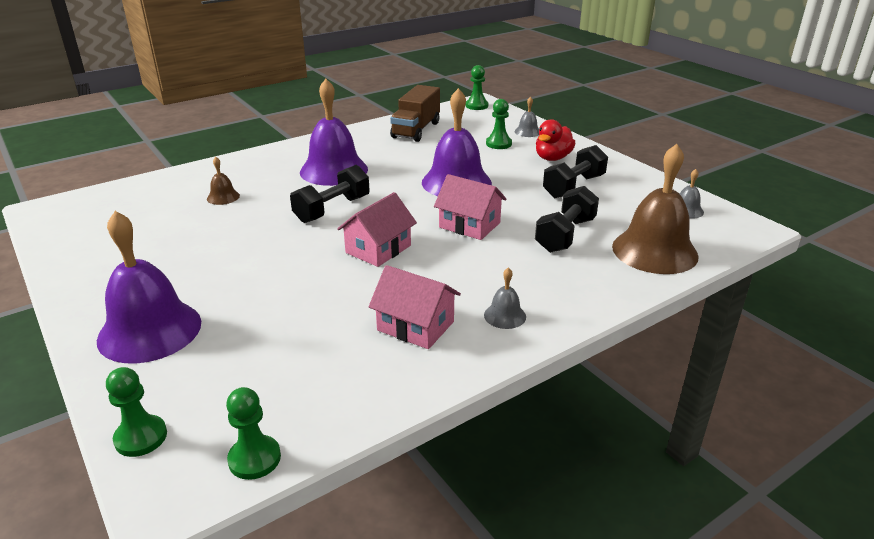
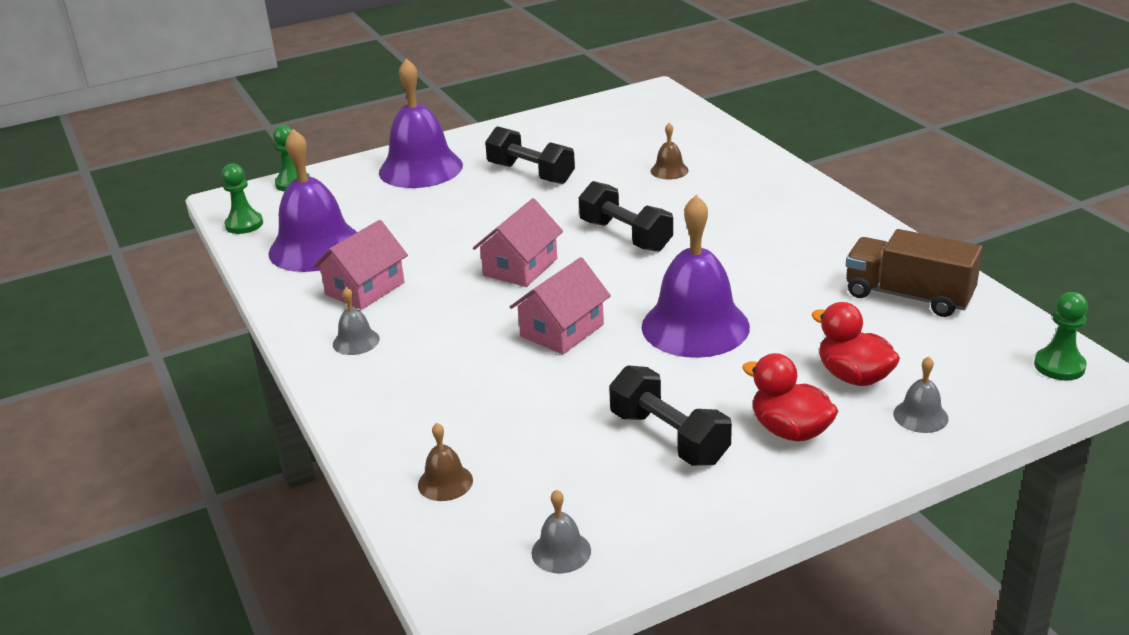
camera: 100 degrees right, 0 degrees up
(334, 170) = (742, 232): purple bell -> purple bell (315, 247)
(378, 249) = (520, 267): pink house -> pink house turned 75 degrees clockwise
(498, 144) = (854, 377): green pawn -> red duck
(565, 235) = (513, 406): black dumbbell -> black dumbbell (531, 173)
(654, 251) = (445, 482): brown bell -> brown bell, size x0.44

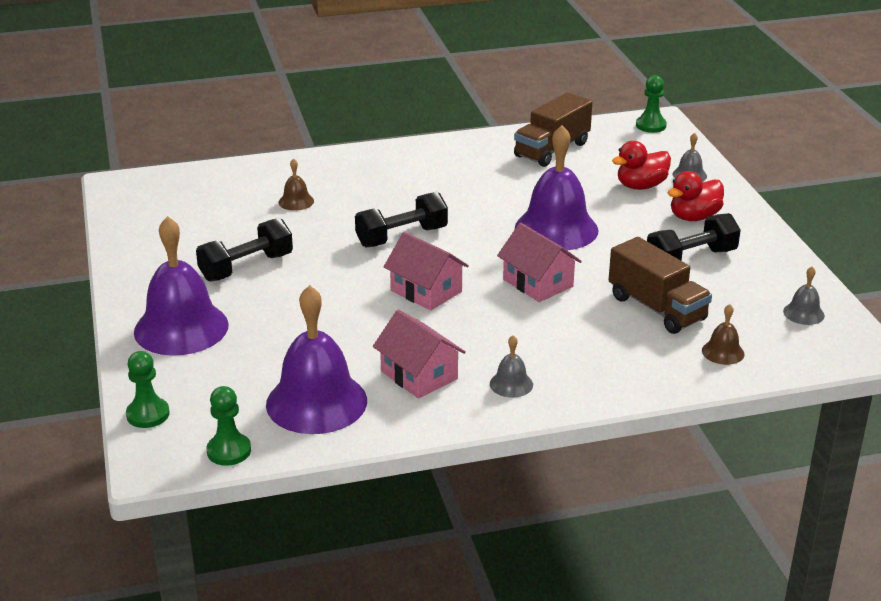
camera: 80 degrees left, 0 degrees up
(533, 421) = (656, 308): none -> brown truck

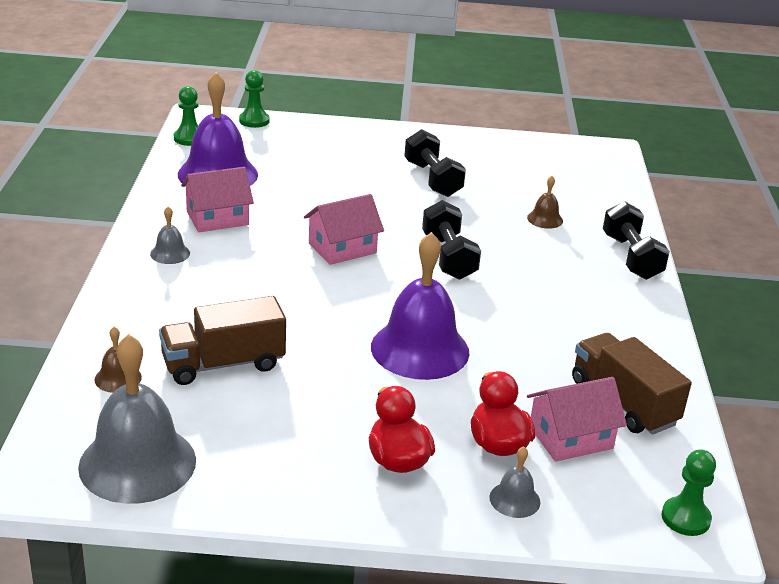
camera: 105 degrees right, 0 degrees up
(181, 328) = (355, 144): purple bell -> none
(538, 283) = (318, 308): pink house -> pink house (570, 437)
(691, 259) = (302, 422): black dumbbell -> black dumbbell (631, 257)
(803, 313) = (137, 463): grey bell -> grey bell, size x2.28

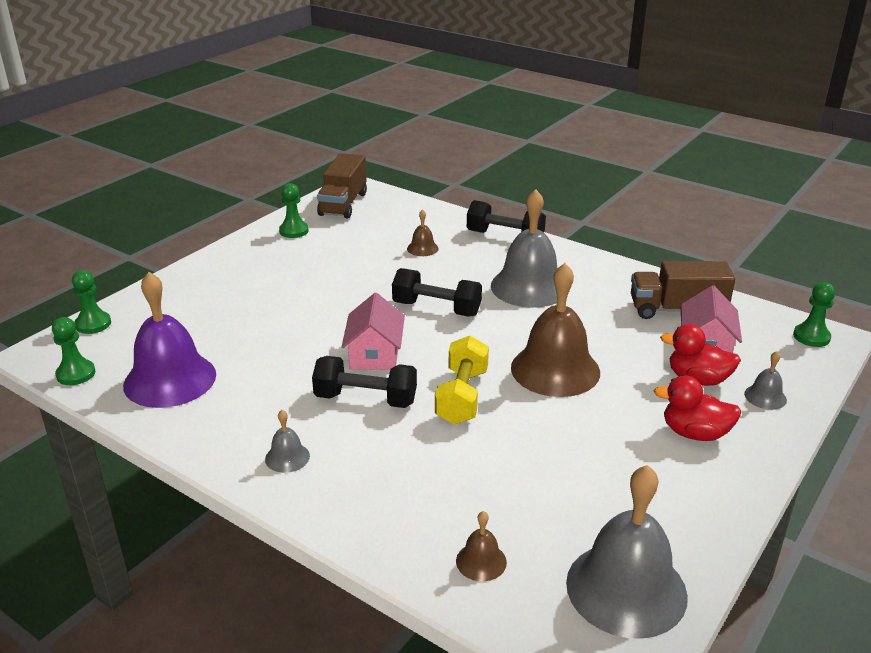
camera: 55 degrees left, 0 degrees up
(217, 218) = (252, 406): pink house -> none
(223, 364) = (504, 483): brown truck -> brown truck (343, 204)
(324, 309) = (462, 396): none -> yellow dumbbell
(420, 349) = (555, 369): purple bell -> brown bell
(432, 179) = (312, 272): black dumbbell -> black dumbbell (366, 399)
(488, 149) = (294, 231): none -> green pawn
(551, 297) = (529, 287): none -> grey bell

